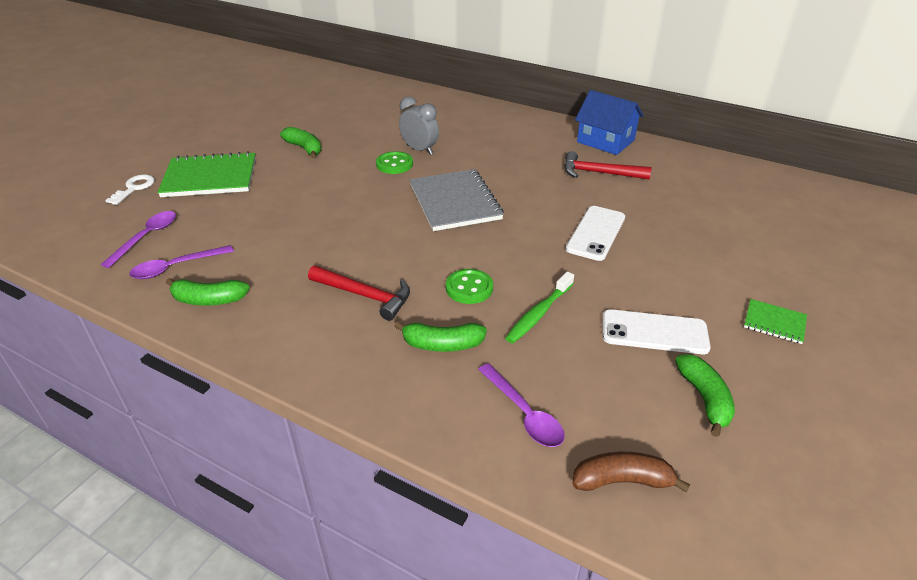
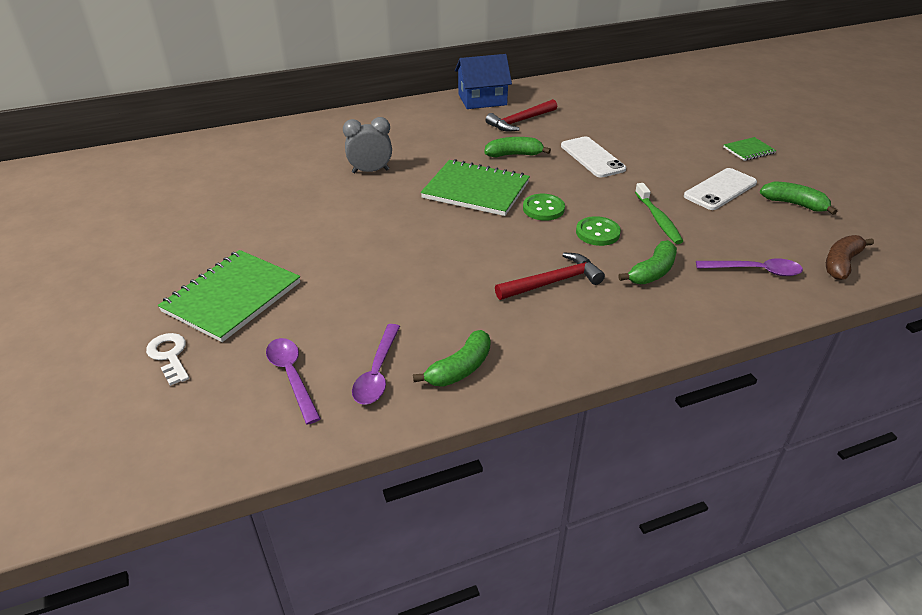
camera: 50 degrees left, 0 degrees up
(304, 148) = (268, 223): green banana -> green banana (514, 155)
(394, 164) = (375, 191): green button -> green button (543, 209)
(455, 202) = (476, 190): grey notebook -> green notebook

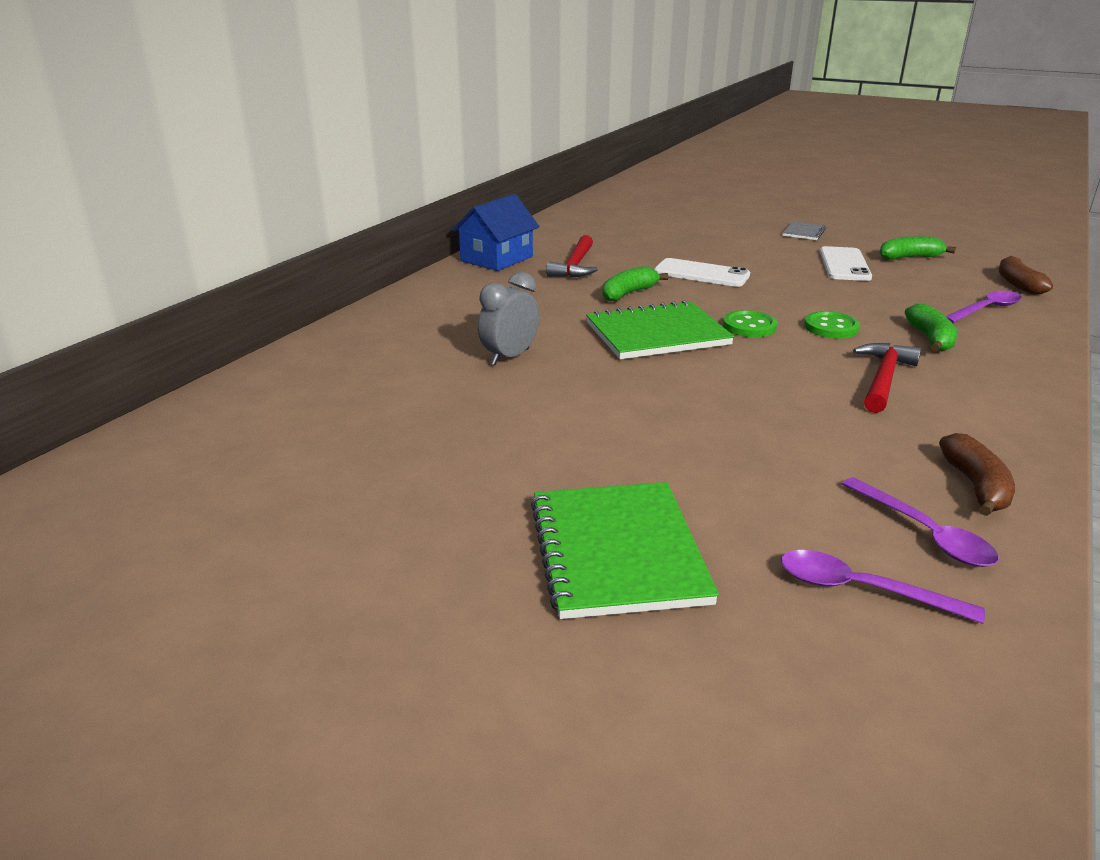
camera: 40 degrees left, 10 degrees down
(169, 356) = (682, 662): white key -> none
(460, 369) = (975, 486): green banana -> brown banana
(658, 219) = (850, 300): green toothbrush -> none
(749, 150) = (804, 232): green notebook -> grey notebook

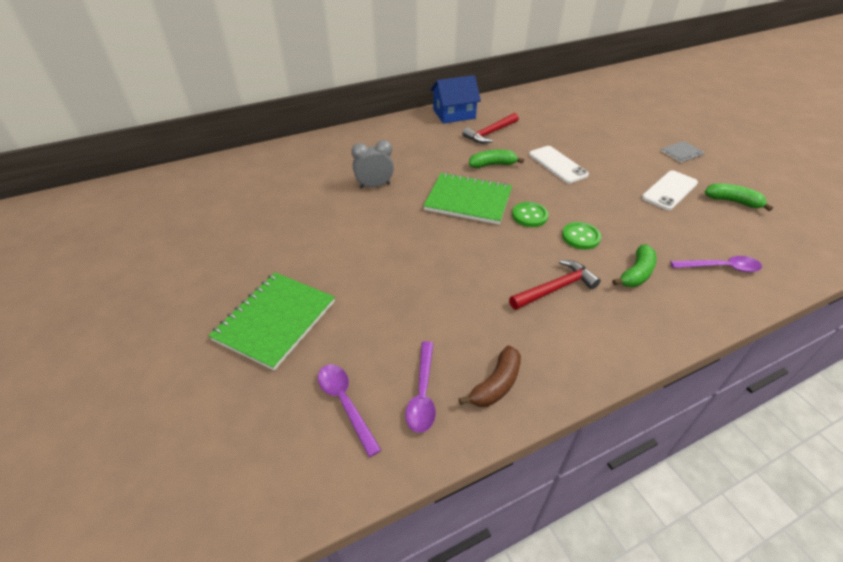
camera: 35 degrees right, 15 degrees up
(1018, 284) = (788, 257): brown banana -> none

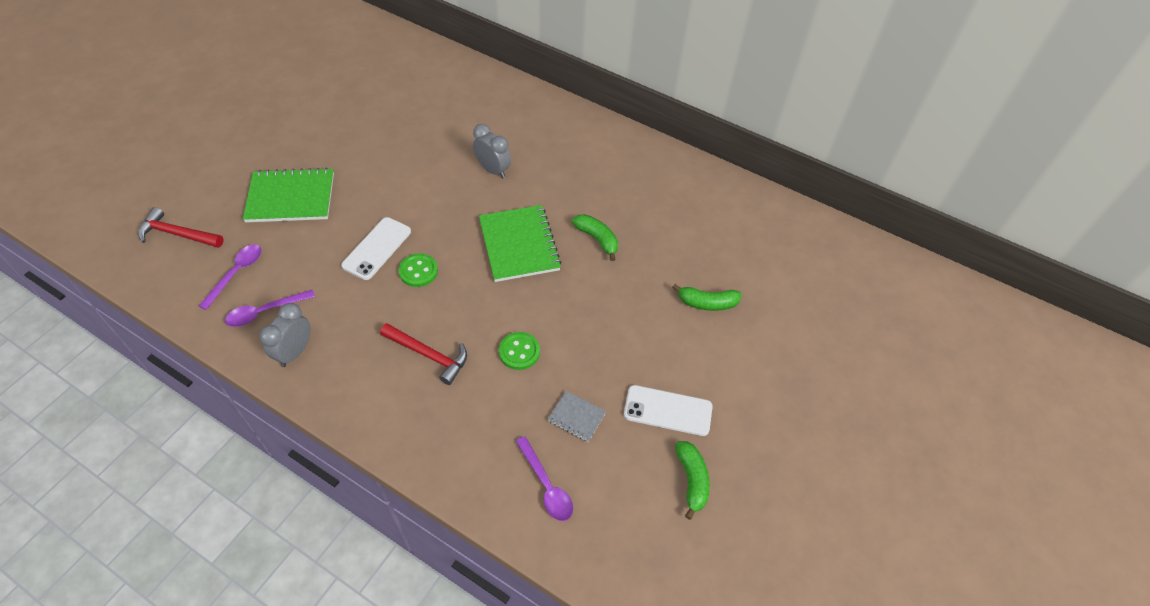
camera: 55 degrees right, 10 degrees up
(454, 114) = (676, 168): blue house -> none
(490, 133) = (660, 213): red hammer -> red hammer (177, 234)
(496, 384) = (295, 352): brown banana -> grey clock
(529, 216) = (527, 300): green button -> green button (418, 271)
(557, 165) = (642, 293): white phone -> white phone (377, 248)
(636, 273) = (489, 412): green banana -> green banana (707, 303)
(681, 153) = (771, 406): grey notebook -> grey notebook (576, 417)

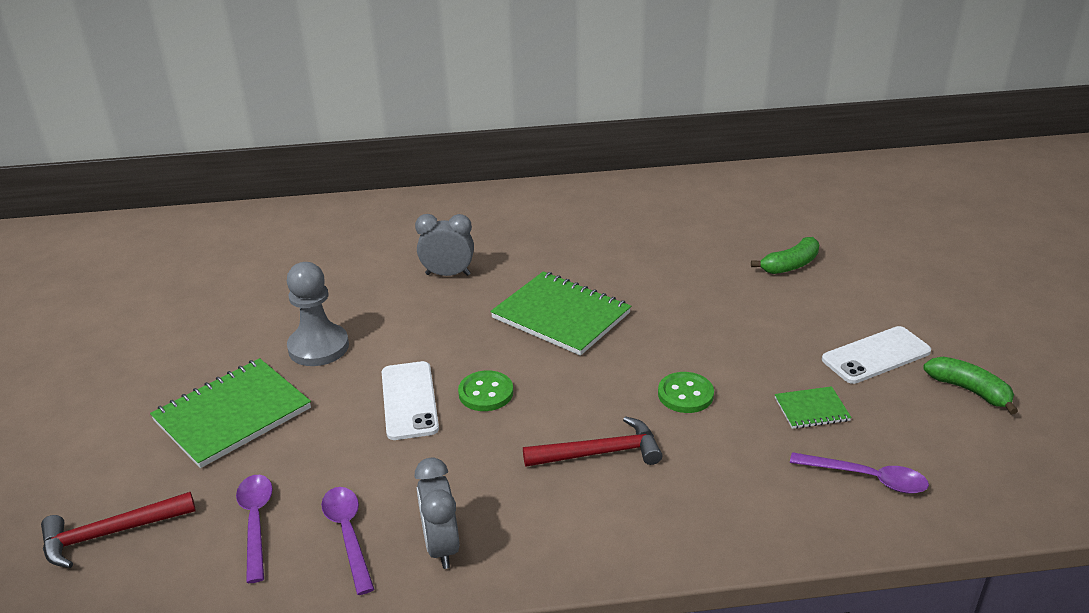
camera: 35 degrees left, 20 degrees down
(265, 312) = (348, 534): purple spoon -> purple spoon turned 135 degrees clockwise
(373, 179) = (318, 347): none -> grey pawn
(576, 417) = (811, 409): grey notebook -> green notebook
(597, 239) = (629, 272): green banana -> none

